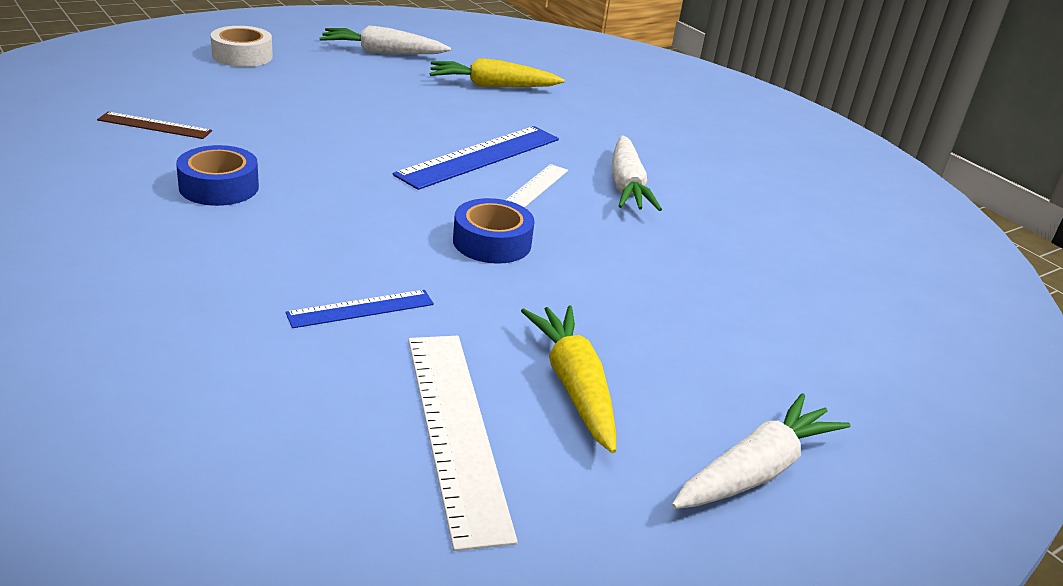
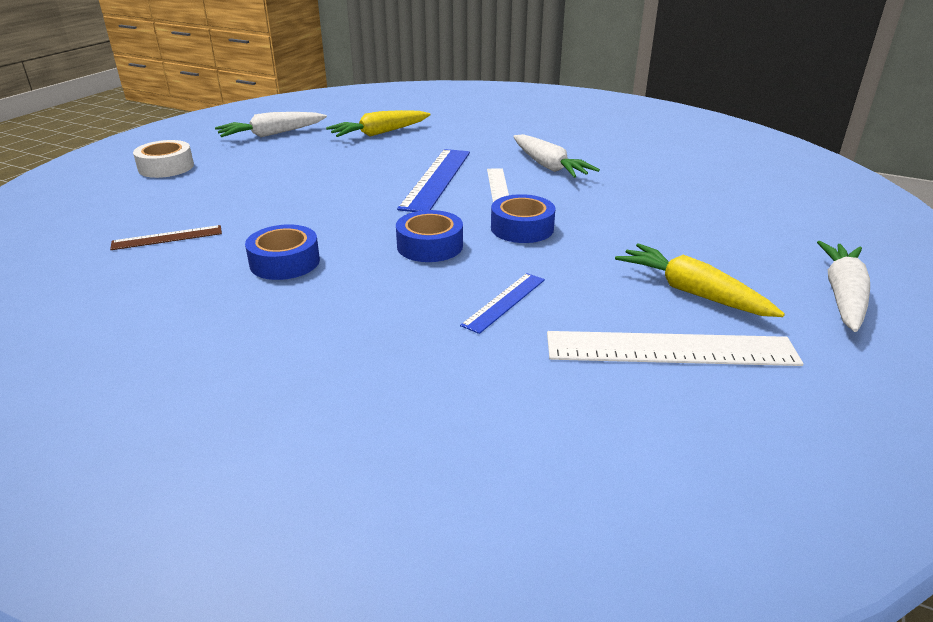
camera: 25 degrees left, 0 degrees up
(371, 224) = (430, 246): none -> blue tape
(455, 430) = (670, 349): white ruler -> white ruler turned 45 degrees counterclockwise

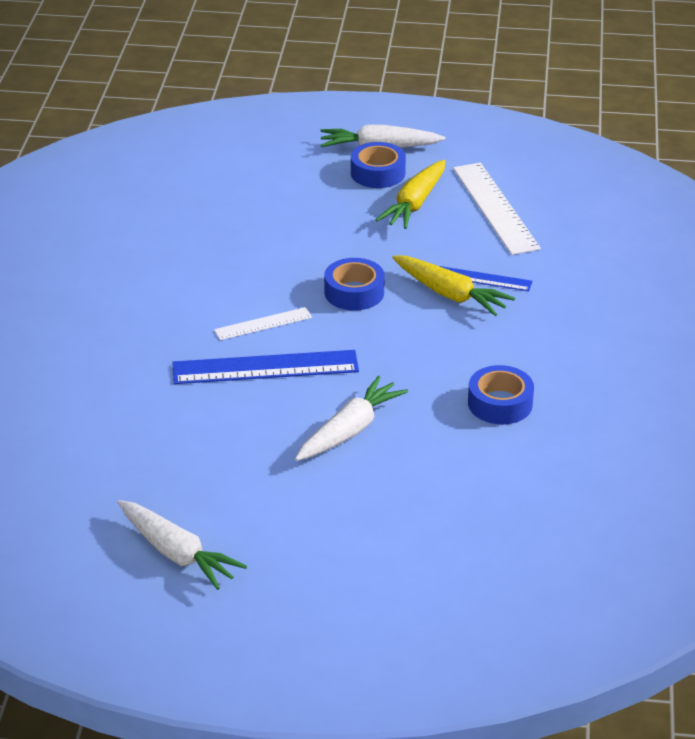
camera: 110 degrees left, 5 degrees up
(166, 167) = (342, 595): white tape -> none
(167, 238) = (506, 496): brown ruler -> none
(379, 133) = (130, 454): yellow carrot -> yellow carrot (450, 294)
(430, 246) = (419, 334): blue tape -> blue tape (378, 173)
(548, 166) = (189, 302): white carrot -> white carrot (349, 430)

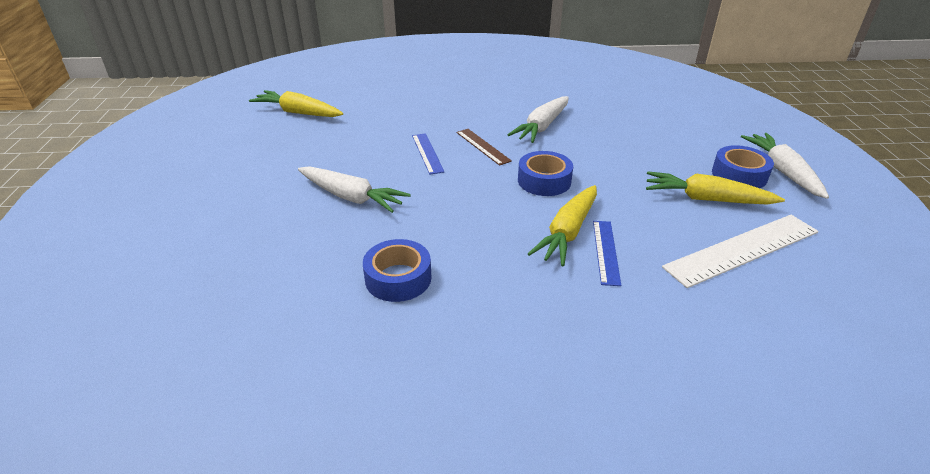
camera: 80 degrees right, 0 degrees up
(102, 478) = (298, 113): none -> yellow carrot
(177, 553) = (217, 145): white carrot -> white carrot (542, 127)
(263, 324) = (482, 146): white ruler -> brown ruler
(265, 368) = (427, 153): blue ruler -> blue ruler, size x0.55

